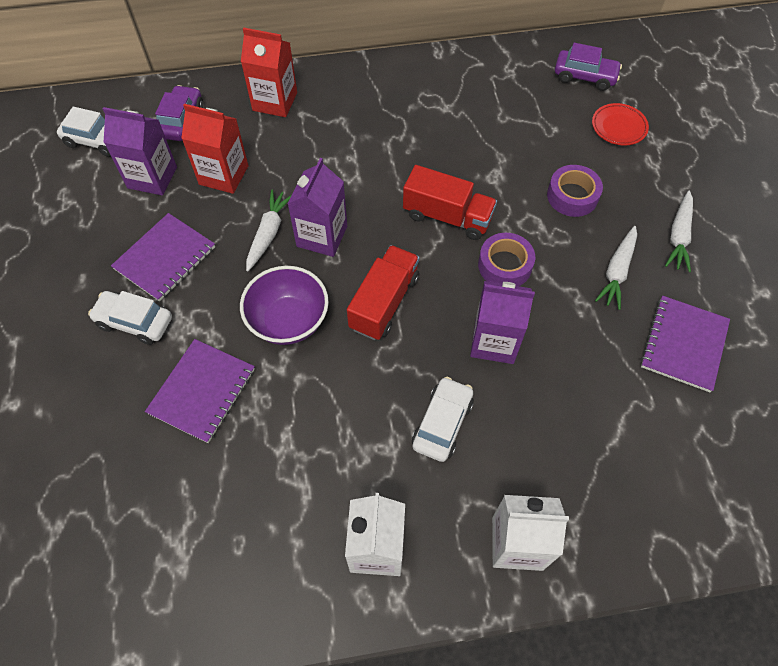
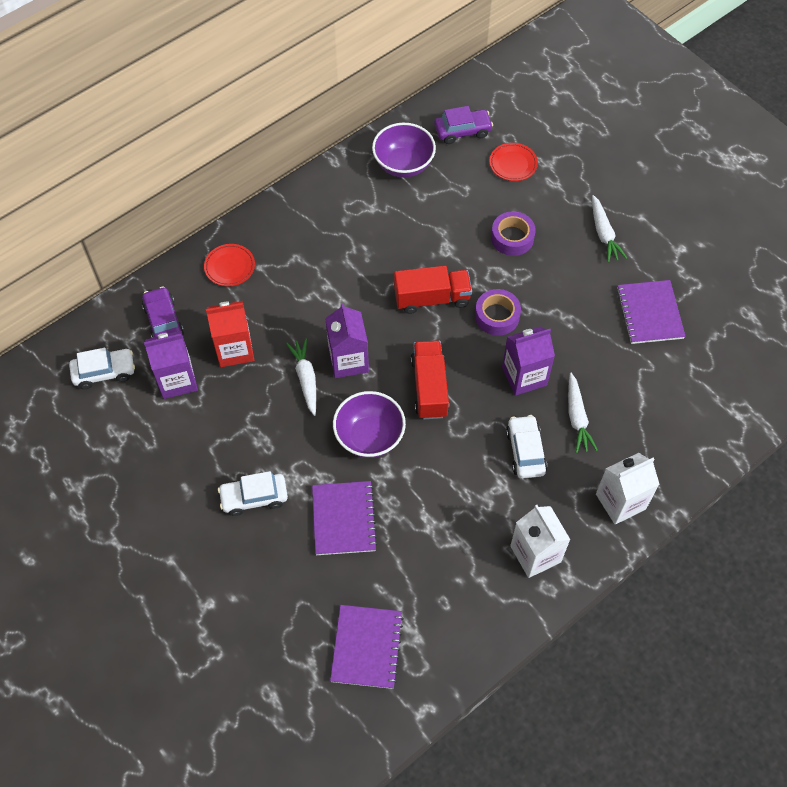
camera: 30 degrees left, 0 degrees up
(165, 258) = (239, 438): purple notebook -> purple notebook (366, 647)
(275, 101) = (230, 267): red carton -> red plate
(504, 82) = (403, 165): none -> purple bowl
(617, 272) = (577, 282): white carrot -> white carrot (577, 417)

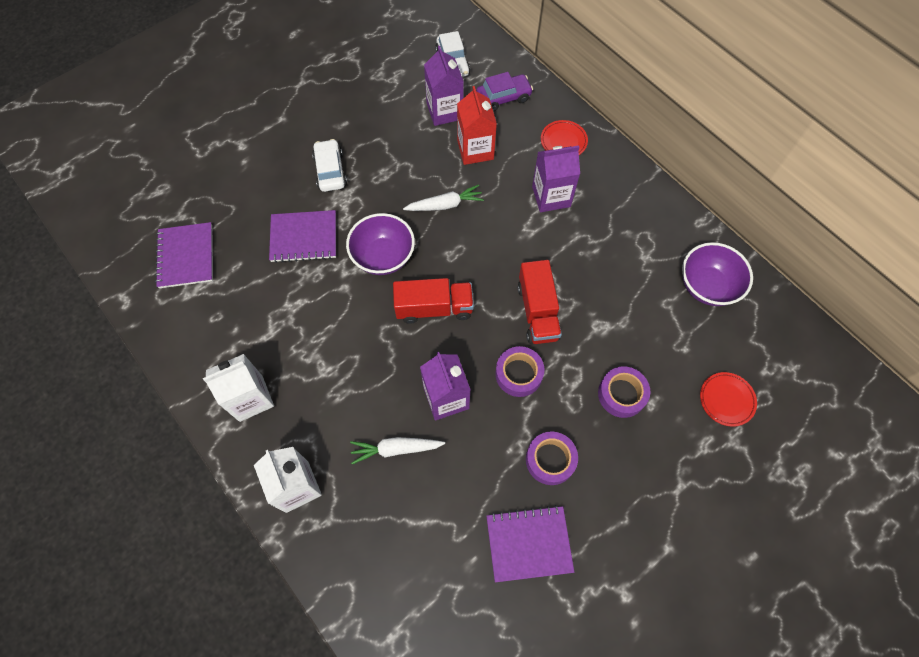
camera: 90 degrees right, 5 degrees up
(348, 360) = (464, 238): purple carton -> purple carton (551, 196)
(366, 647) = (186, 256): purple notebook -> purple notebook turned 75 degrees clockwise
(462, 131) = (765, 347): purple car -> none
(525, 451) = (360, 394): white car -> none
(576, 294) = (550, 460): none -> purple tape
(603, 234) = (638, 498): white carrot -> none

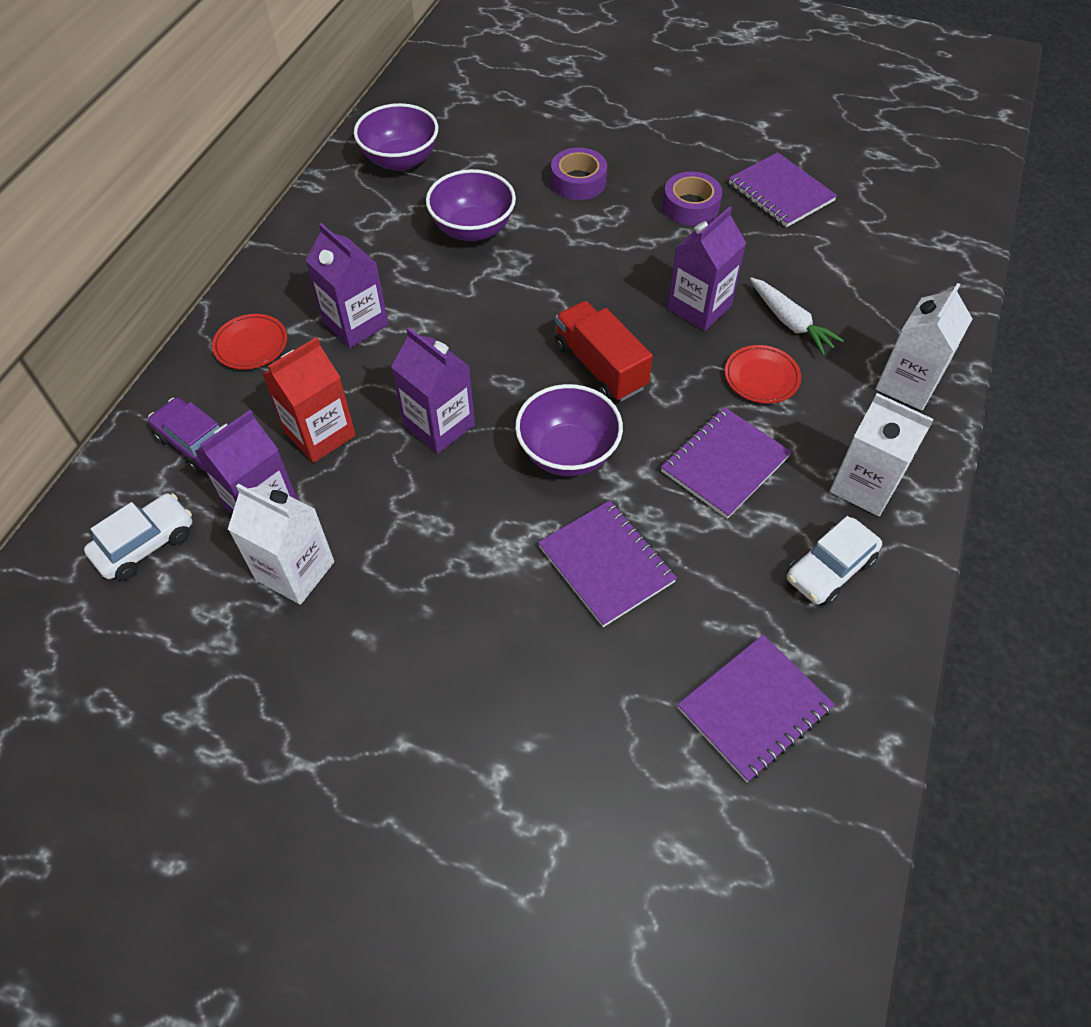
camera: 120 degrees left, 10 degrees down
(319, 332) = (725, 464): none -> purple notebook
(330, 171) = (468, 598): white car -> white car (829, 569)
(396, 111) = (295, 571): none -> white carton
(445, 205) = (439, 425): white carrot -> purple carton
(518, 374) = (621, 261): purple tape -> none
(537, 311) = (533, 275): red truck -> none
(604, 298) = (473, 229): none -> purple bowl
(726, 400) = (525, 116): red plate -> red plate (761, 377)

